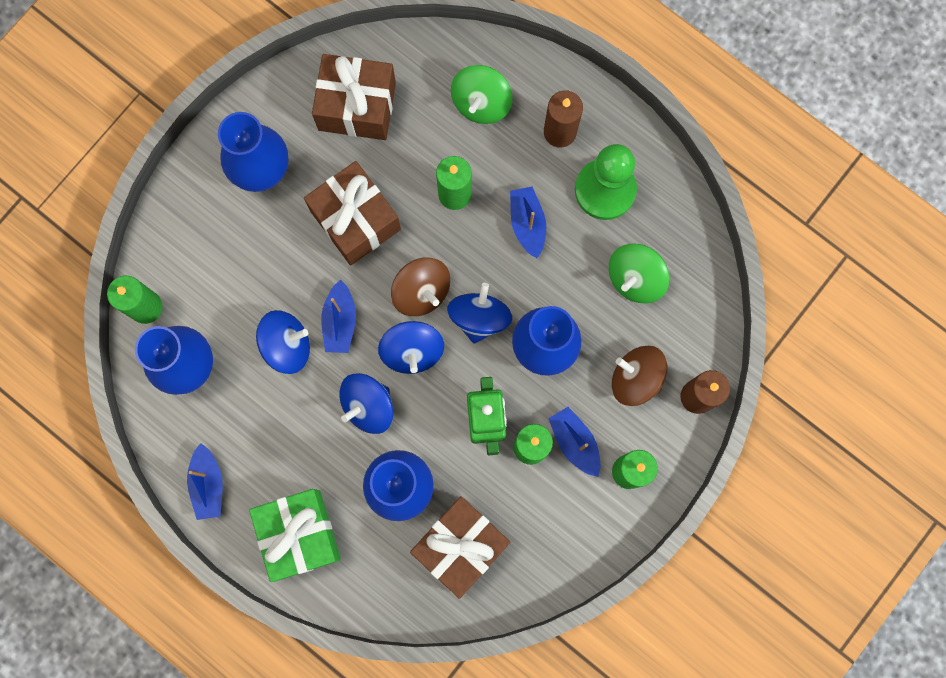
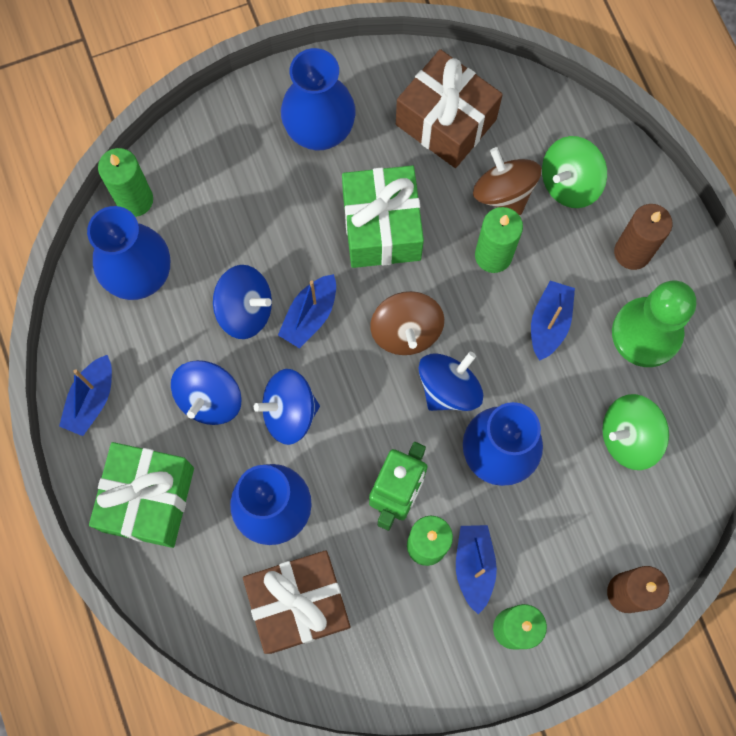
camera: 30 degrees right, 5 degrees down
(355, 220) = (381, 227): brown gift -> green gift
(412, 351) = (363, 383): blue spinning top -> blue spinning top (210, 399)
(635, 378) = (573, 538): brown spinning top -> brown spinning top (503, 192)

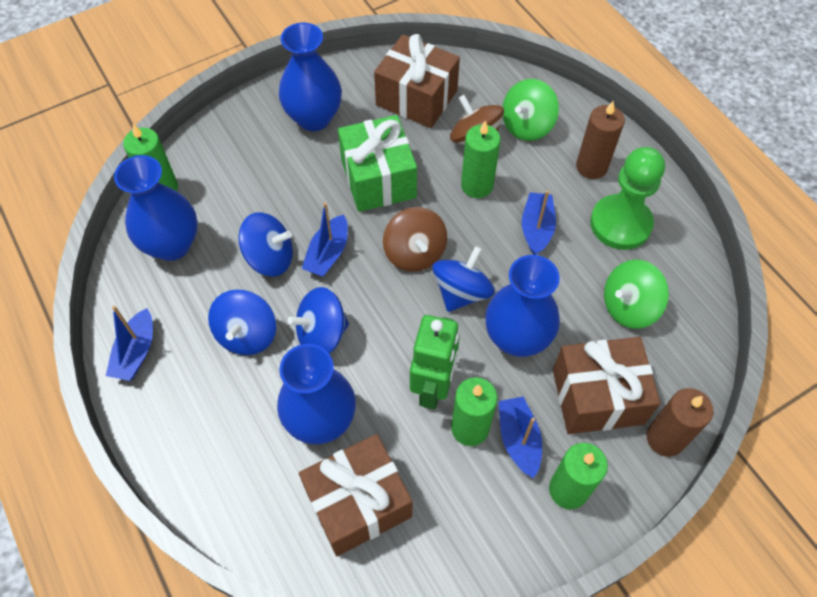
camera: 10 degrees left, 15 degrees down
(148, 499) = (199, 431): green gift -> none
(568, 534) = (597, 396): none -> brown gift

